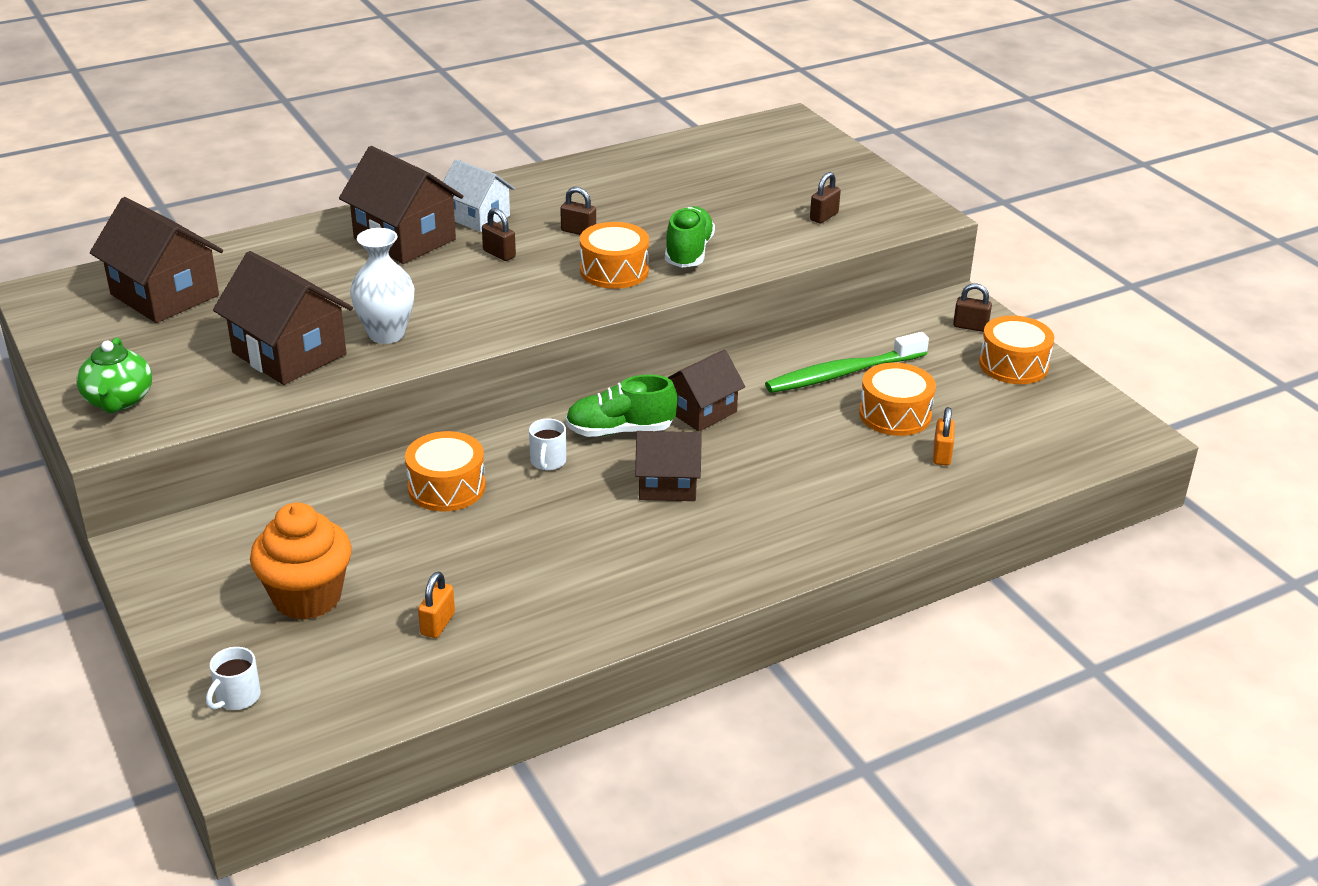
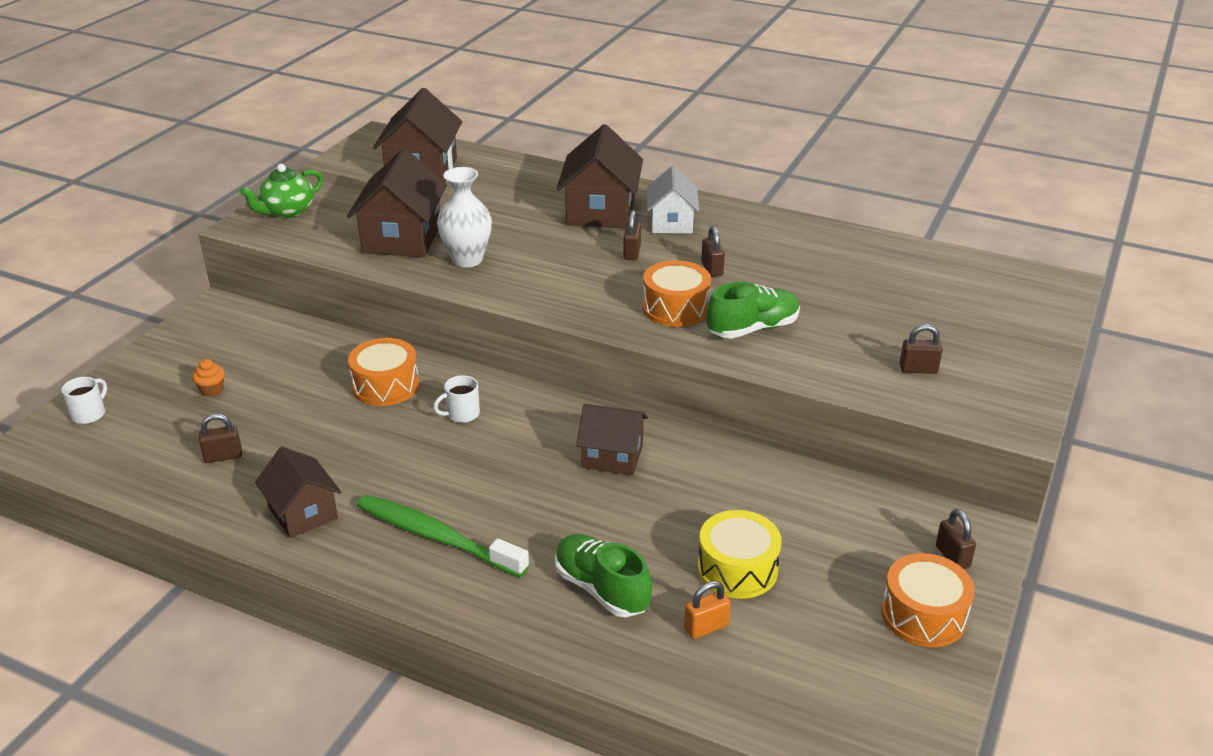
camera: 55 degrees right, 0 degrees up
(237, 697) = (89, 414): white mug -> white mug turned 120 degrees clockwise
(307, 597) = (212, 390): orange cupcake -> orange cupcake, size x0.41
(437, 624) = (223, 456): orange padlock -> brown padlock
(620, 430) = (539, 428): green shoe -> green shoe (601, 589)
(667, 485) = (490, 484): brown house -> brown house (303, 512)
(843, 373) = (764, 509): green toothbrush -> green toothbrush (436, 537)
(895, 414) = (737, 569): orange drum -> yellow drum

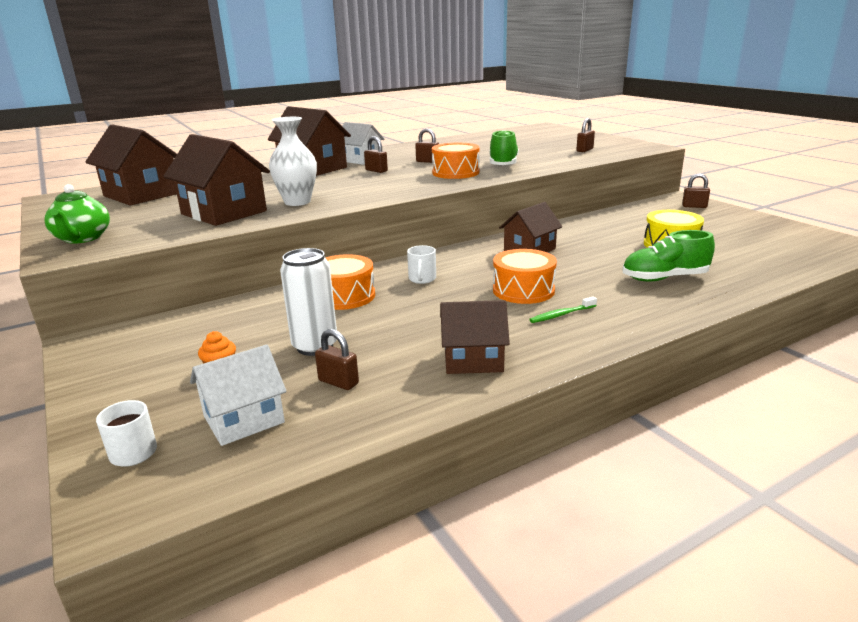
camera: 55 degrees left, 10 degrees down
(148, 438) = (244, 419): none -> white house
(223, 456) = (338, 382): brown padlock -> brown padlock turned 75 degrees counterclockwise
(275, 417) = (315, 346): none -> white can
(436, 537) = (561, 315): green toothbrush -> green toothbrush, size x0.45
(706, 627) = (720, 261): orange padlock -> none
(923, 615) = (737, 220): orange drum -> orange drum (523, 290)

